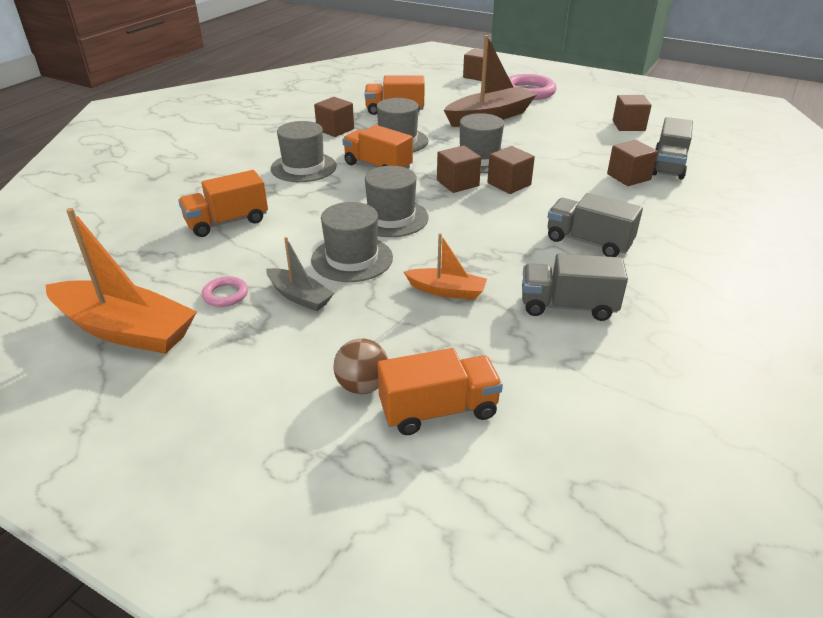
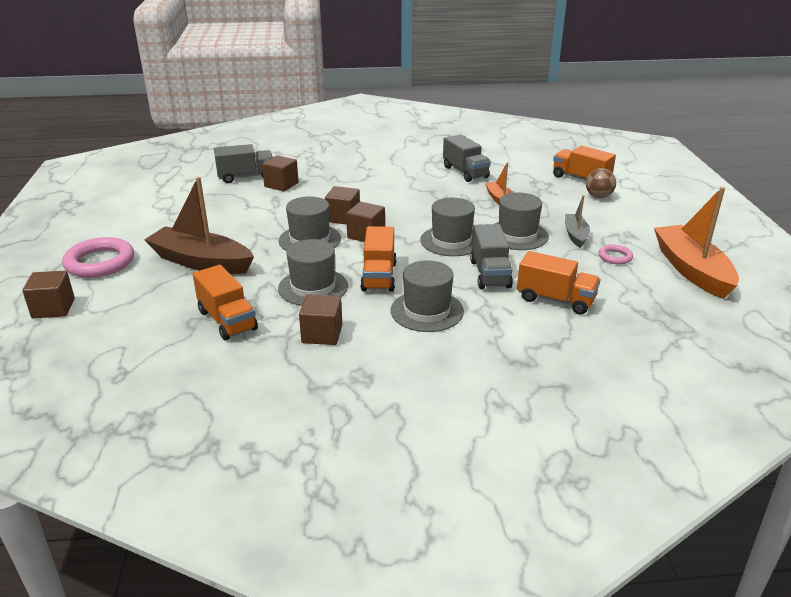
camera: 125 degrees left, 5 degrees down
(588, 242) = (392, 179): grey truck -> grey truck (490, 274)
(628, 126) = (170, 201): brown cube -> none

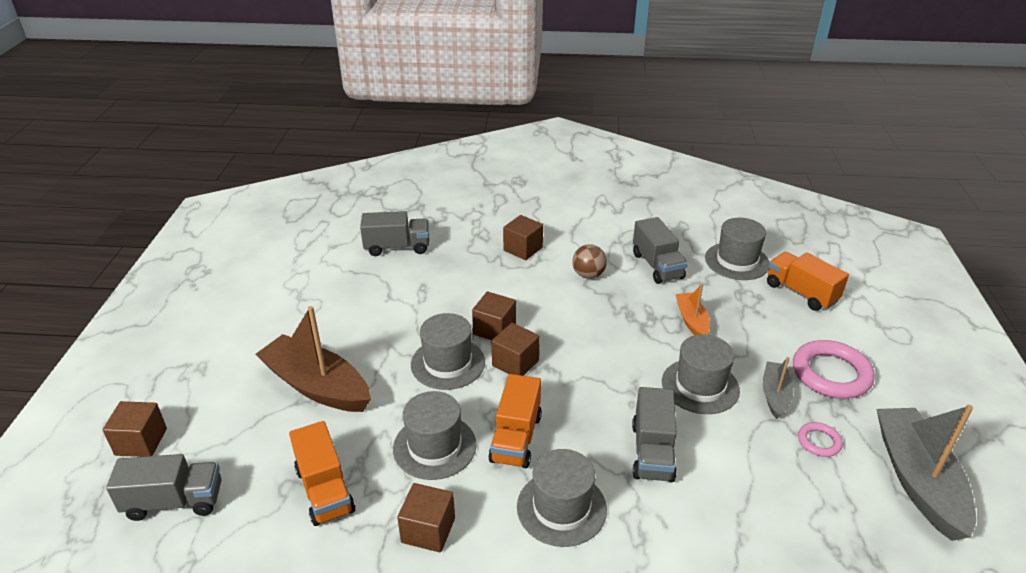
camera: 10 degrees right, 5 degrees up
(96, 340) = (174, 501): none -> grey truck
(100, 262) = (206, 372): pink ring -> pink ring (831, 374)
(281, 185) = (434, 265): brown cube -> brown cube (523, 249)
(451, 241) = (616, 386): grey hat -> grey hat (737, 261)
(555, 300) = (726, 510): orange truck -> none
(598, 196) = (818, 327): brown ball -> brown ball (588, 275)
(691, 270) = (917, 480): orange boat -> grey boat

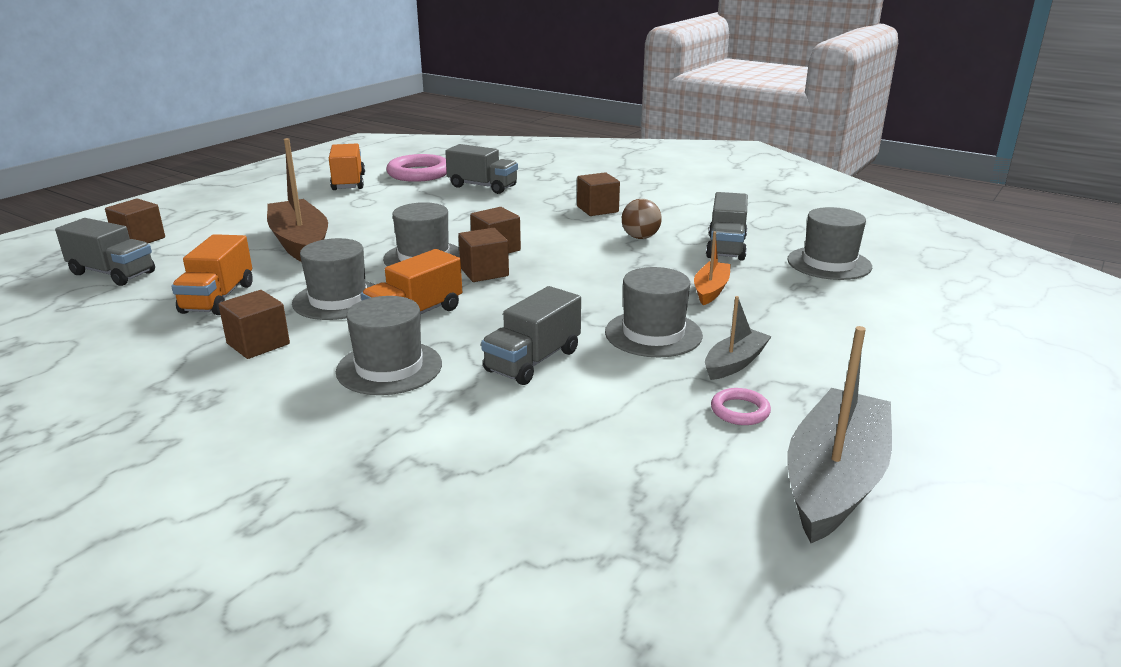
camera: 30 degrees right, 10 degrees down
(801, 293) = (881, 302): orange truck -> orange truck (348, 182)
(831, 374) = (833, 367): pink ring -> pink ring (419, 173)

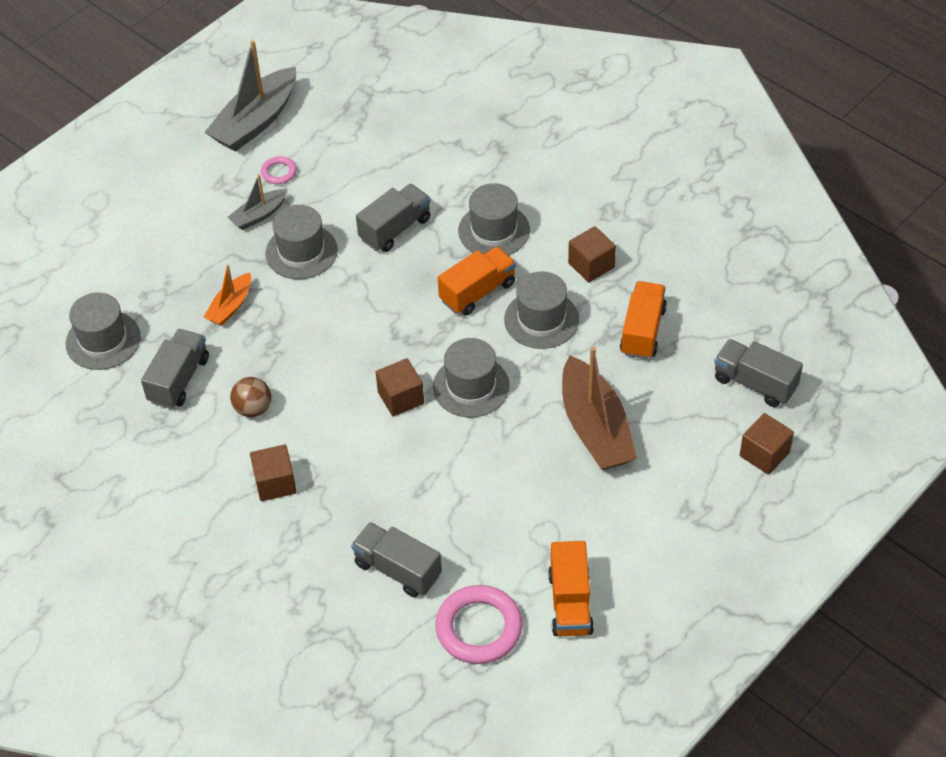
camera: 170 degrees left, 25 degrees up
(484, 272) = (416, 353): brown cube -> none

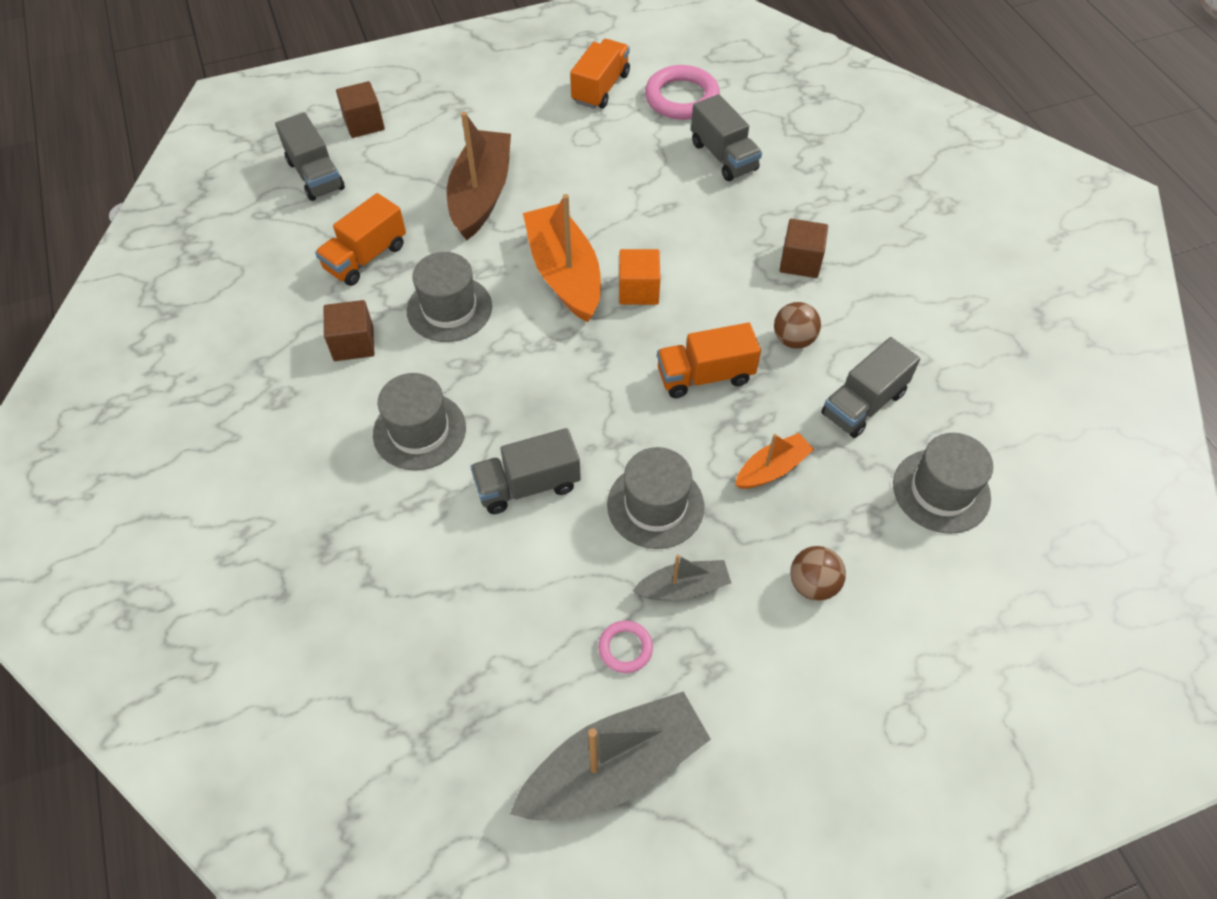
camera: 155 degrees left, 5 degrees up
(175, 249) = (813, 584): none -> brown ball
(401, 398) = (638, 290): brown cube -> orange cube
(471, 386) = (564, 273): grey hat -> orange boat
(477, 292) = (490, 365): orange truck -> orange truck (705, 376)

